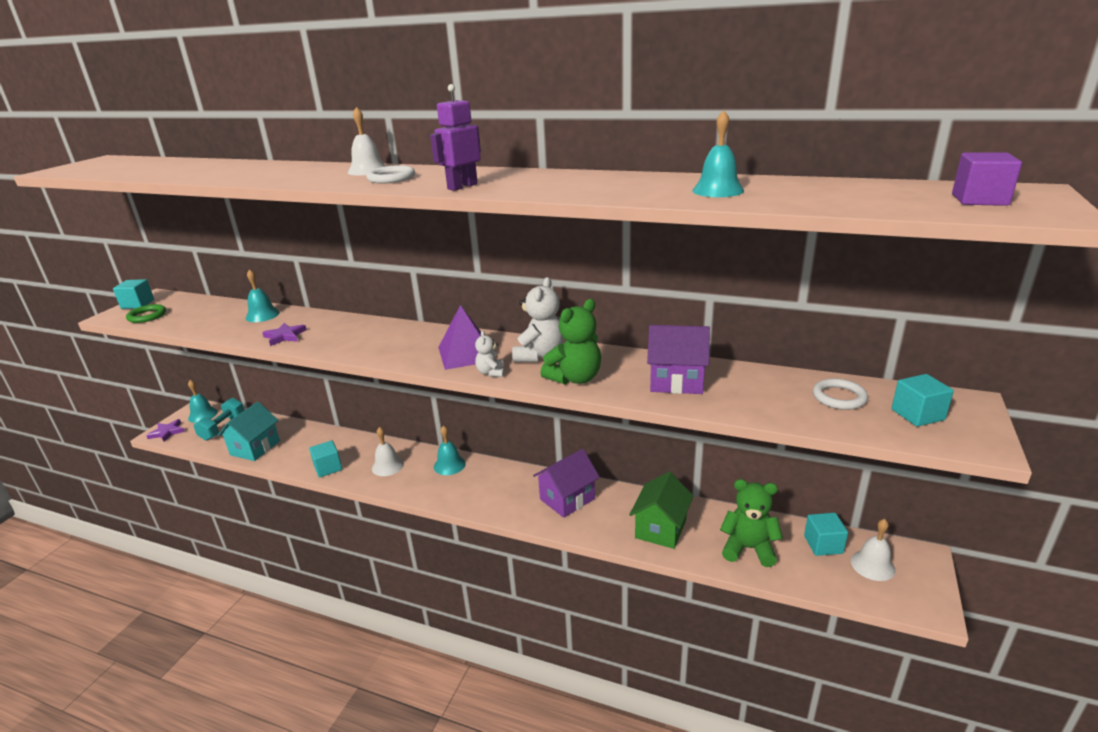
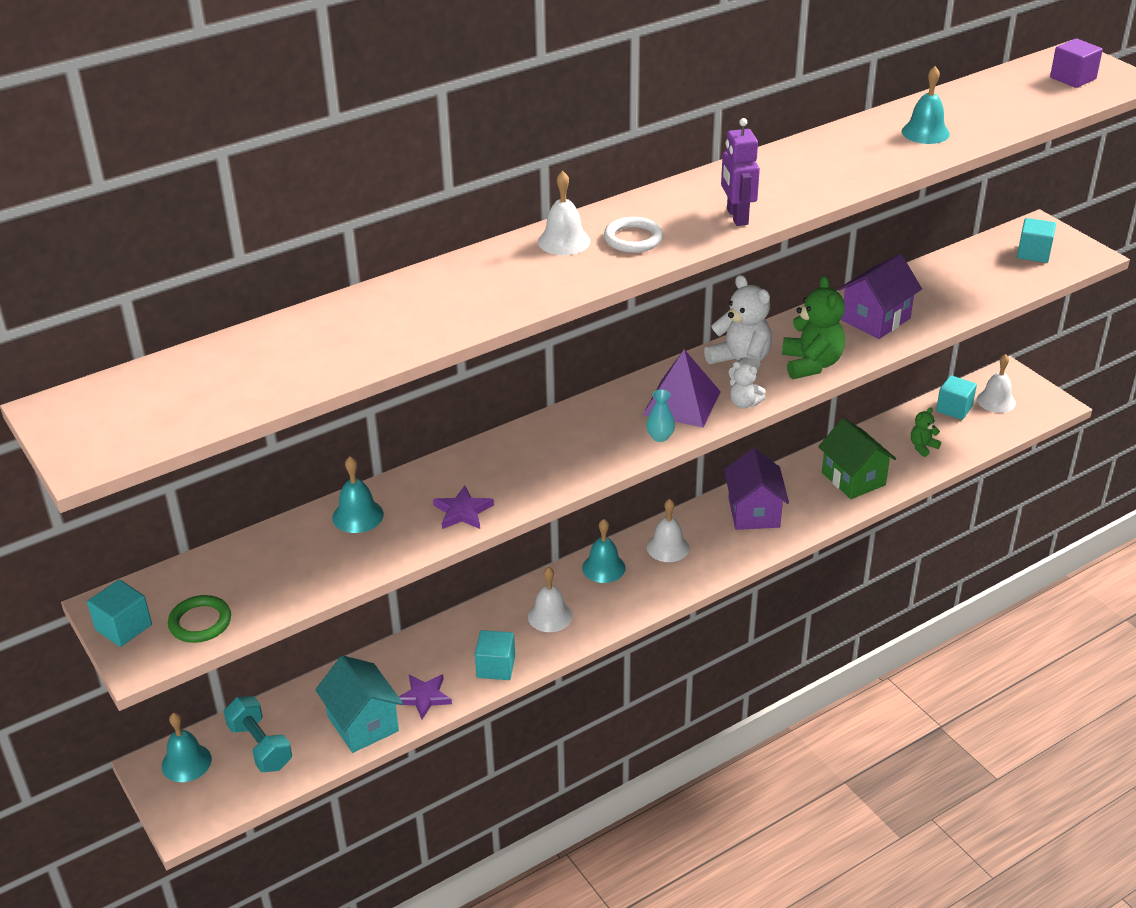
camera: 55 degrees left, 10 degrees up
(167, 432) = (193, 812): purple star -> purple star (424, 697)
(418, 360) = (660, 437): none -> turquoise vase
(493, 480) = (668, 547): none -> white bell
(748, 548) = (922, 447): green teddy bear -> green teddy bear, size x0.54
(839, 397) = (979, 267): white ring -> none

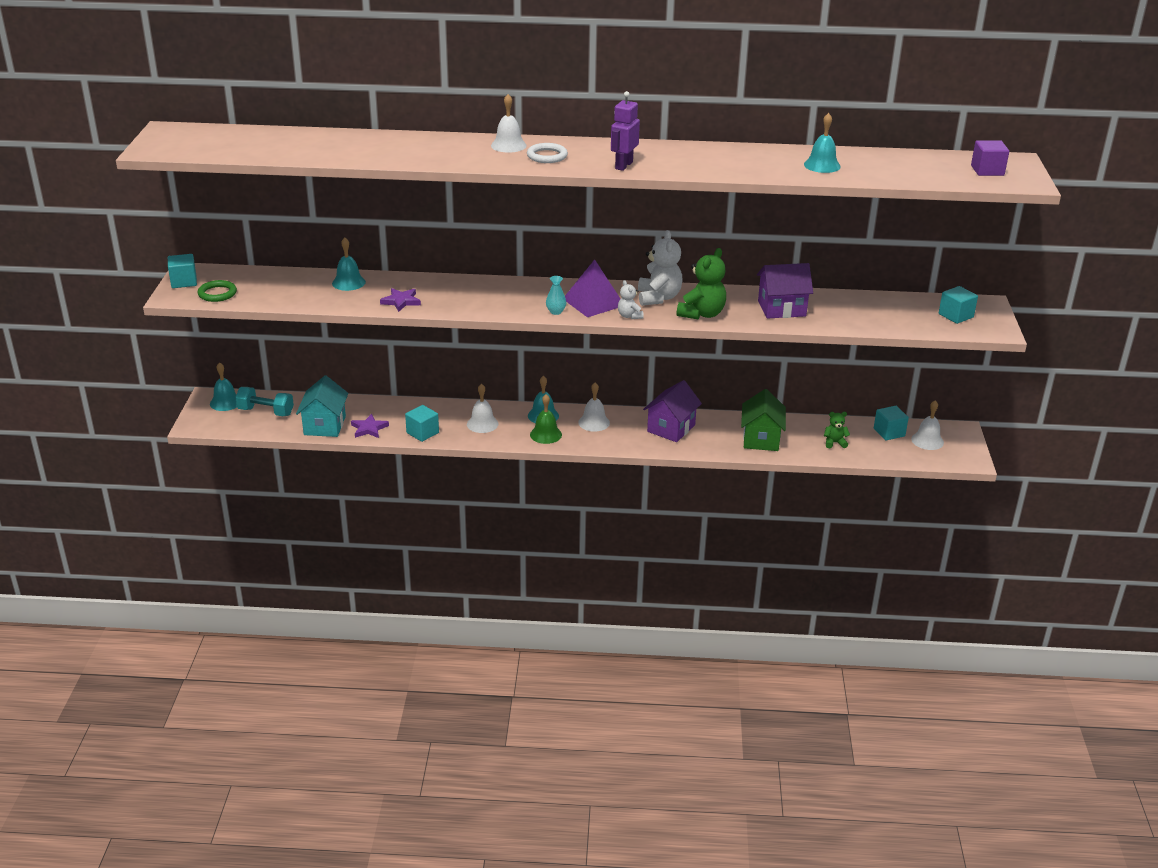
camera: 35 degrees right, 5 degrees down
(260, 746) = (266, 412): turquoise dumbbell -> turquoise dumbbell turned 75 degrees counterclockwise
(636, 591) = (546, 434): none -> green bell

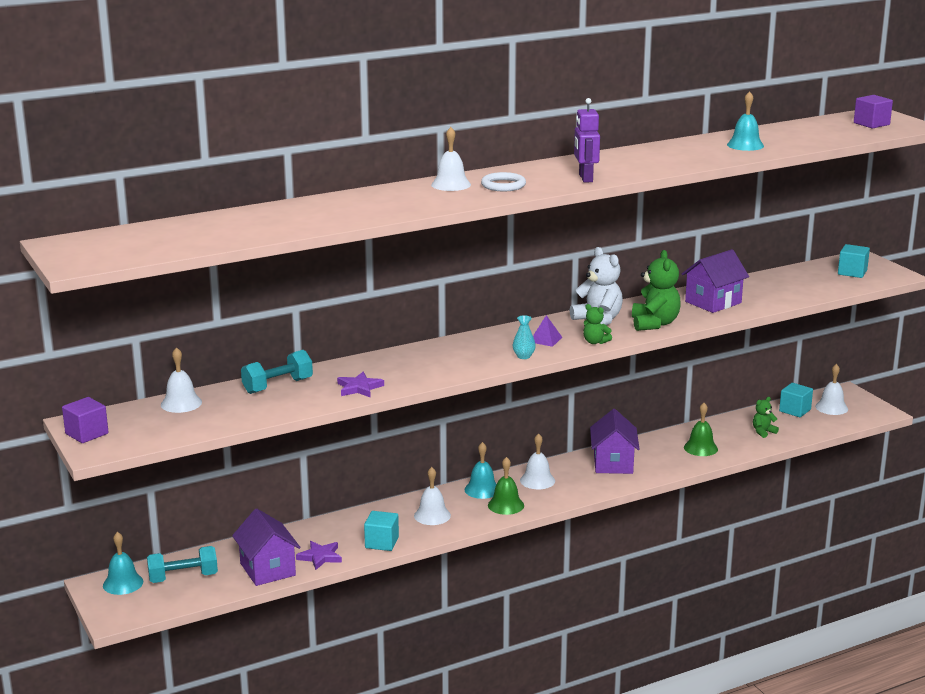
camera: 30 degrees left, 10 degrees down
(184, 282) = (87, 434): turquoise cube -> purple cube
(217, 293) = (145, 434): green ring -> none
(269, 277) = (181, 403): none -> white bell
(325, 425) = (267, 569): turquoise house -> purple house
(348, 282) = (278, 386): turquoise bell -> turquoise dumbbell
(593, 302) = (545, 339): purple pyramid -> purple pyramid, size x0.51
(629, 316) = (595, 342): white teddy bear -> green teddy bear
(761, 439) = (700, 448): green house -> green bell

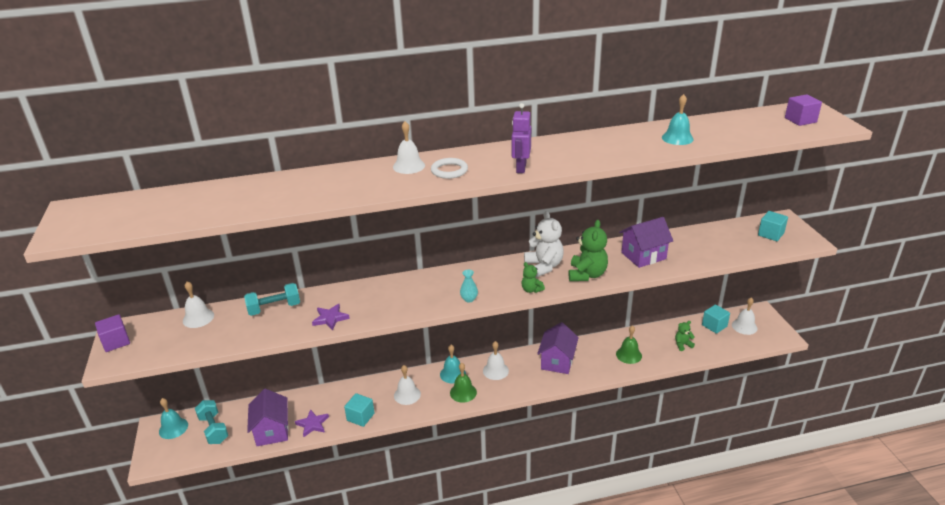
camera: 15 degrees right, 10 degrees up
(183, 577) = (214, 429): turquoise dumbbell -> turquoise dumbbell turned 60 degrees clockwise
(545, 339) = (494, 282): purple pyramid -> none

